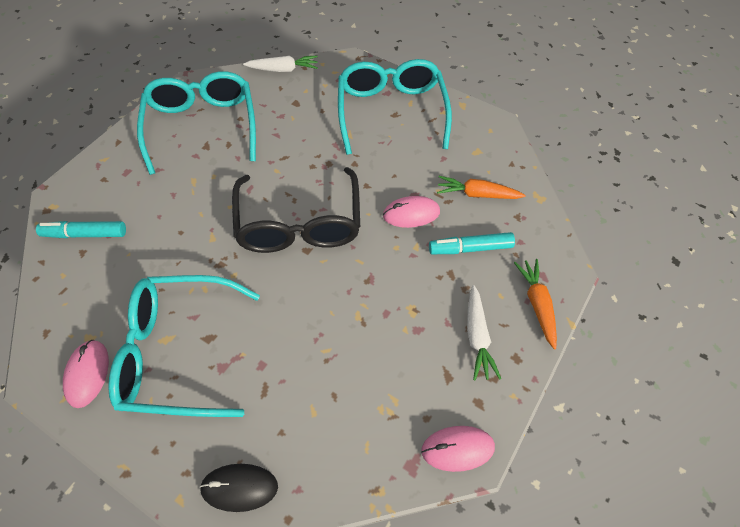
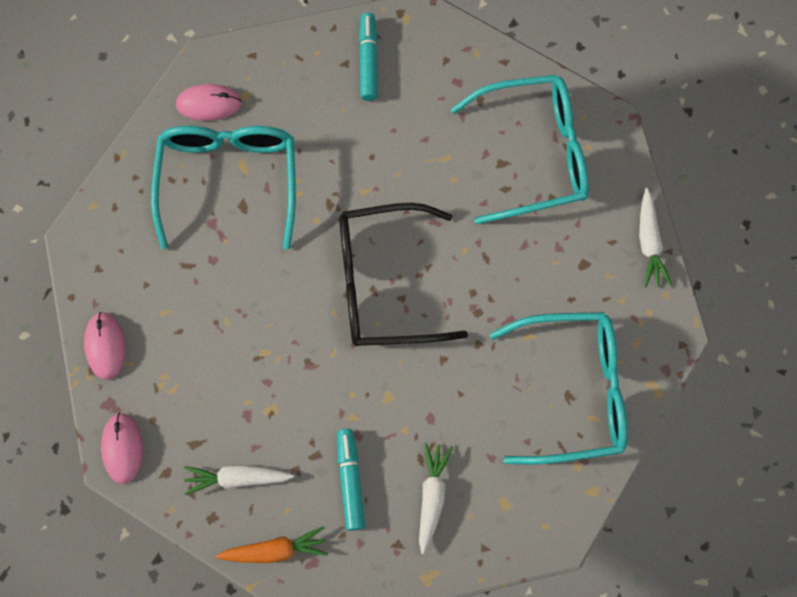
camera: 90 degrees right, 15 degrees up
(239, 487) = (99, 254): black mouse -> none
(411, 214) = (400, 413): pink mouse -> pink mouse (105, 346)
(477, 194) = (432, 497): orange carrot -> white carrot

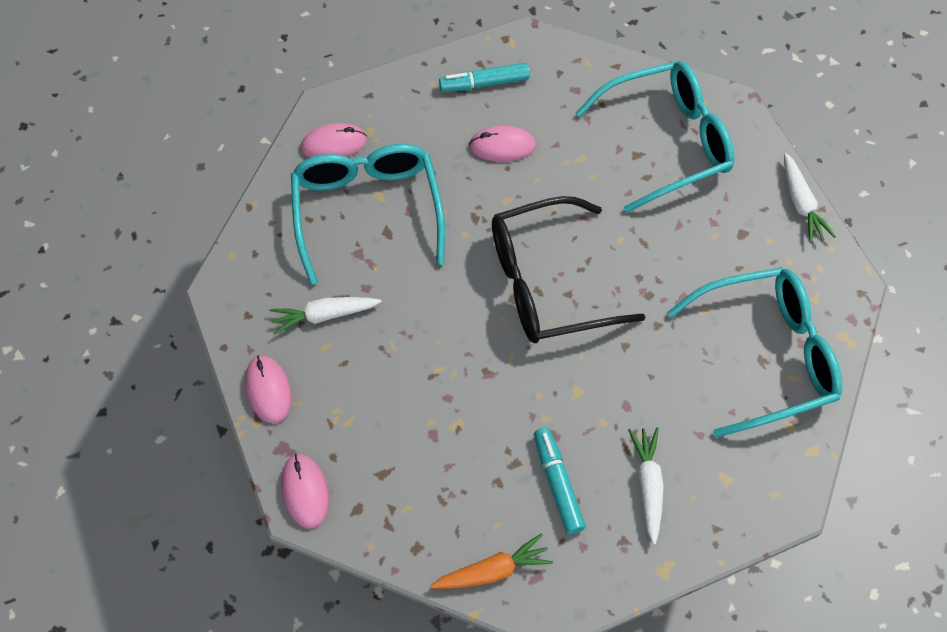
camera: 10 degrees left, 10 degrees down
(237, 478) = (436, 501): white carrot -> white carrot (325, 315)
(368, 60) = (484, 83): turquoise marker -> turquoise marker turned 90 degrees counterclockwise
(372, 132) = (502, 146): none -> pink mouse

